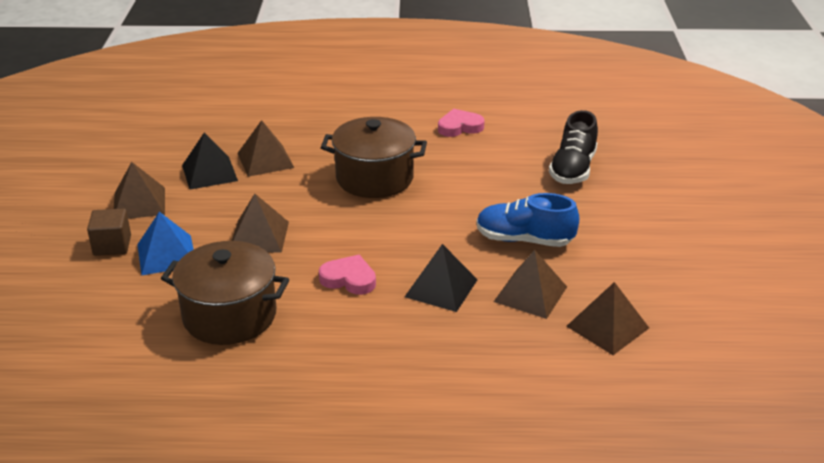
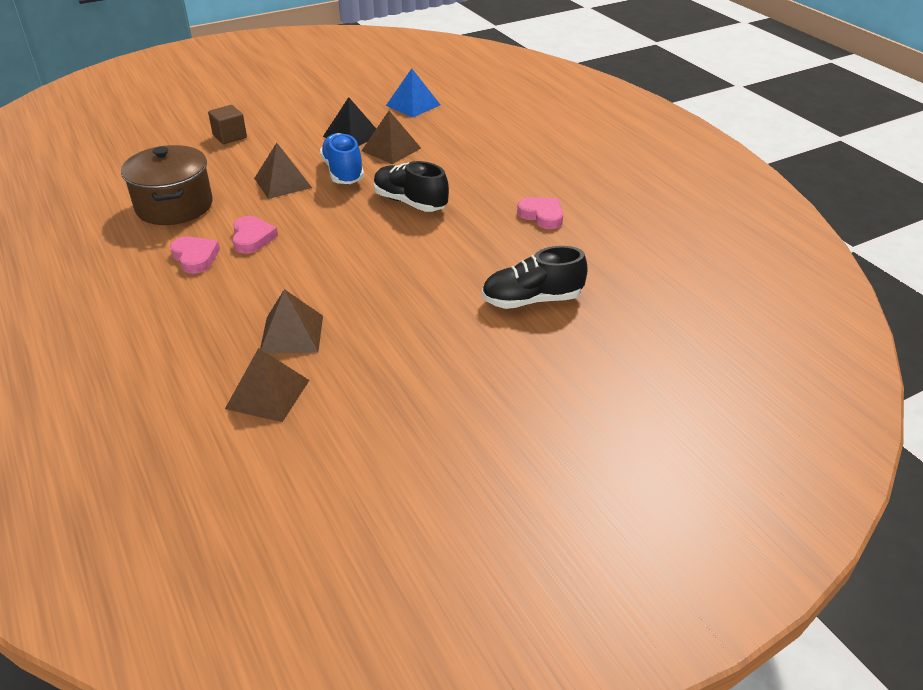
camera: 60 degrees right, 5 degrees up
(139, 203) = (288, 126): brown pyramid -> none
(166, 254) = (232, 158): blue pyramid -> blue pyramid (413, 105)
(351, 322) = (195, 257): none -> pink heart
(374, 178) = (410, 202): brown pot -> black shoe
(441, 288) = (269, 284): black pyramid -> none
(524, 240) = (377, 306): blue shoe -> blue shoe (343, 172)

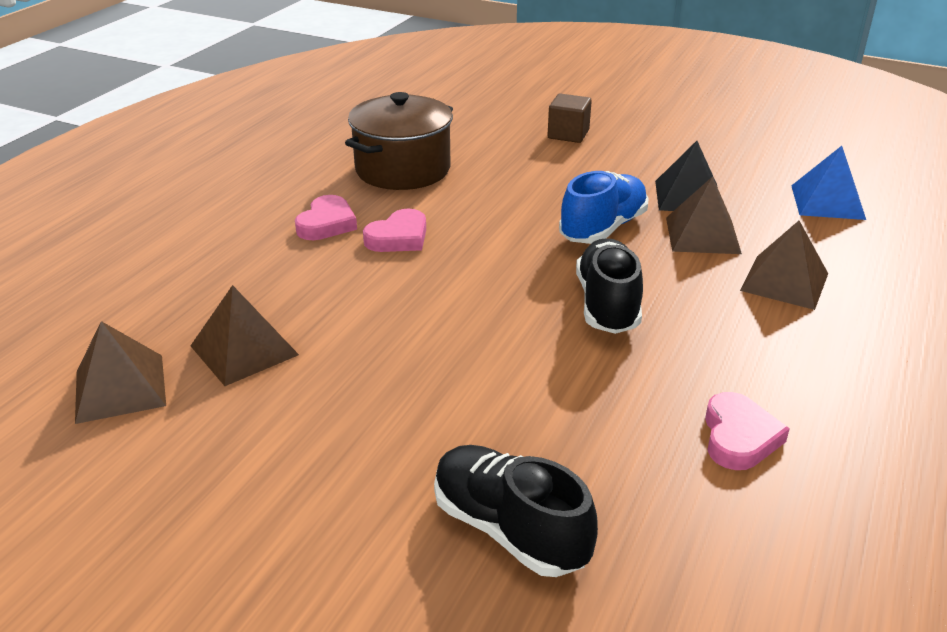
camera: 55 degrees right, 5 degrees down
(283, 183) = (526, 203): brown pyramid -> brown pyramid (784, 281)

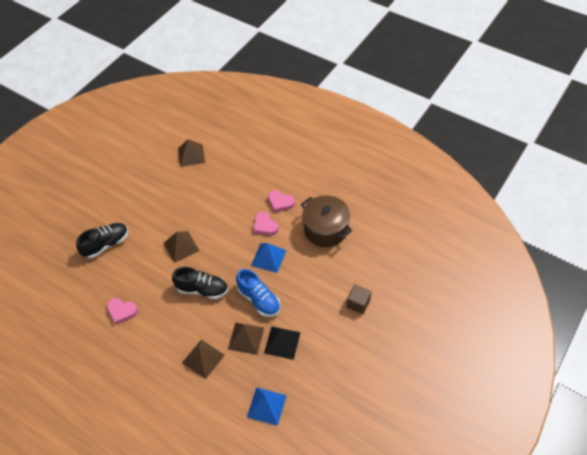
camera: 100 degrees right, 20 degrees up
(244, 350) = (202, 182): brown pyramid -> brown pyramid (181, 246)
(489, 226) = (268, 257): none -> blue pyramid

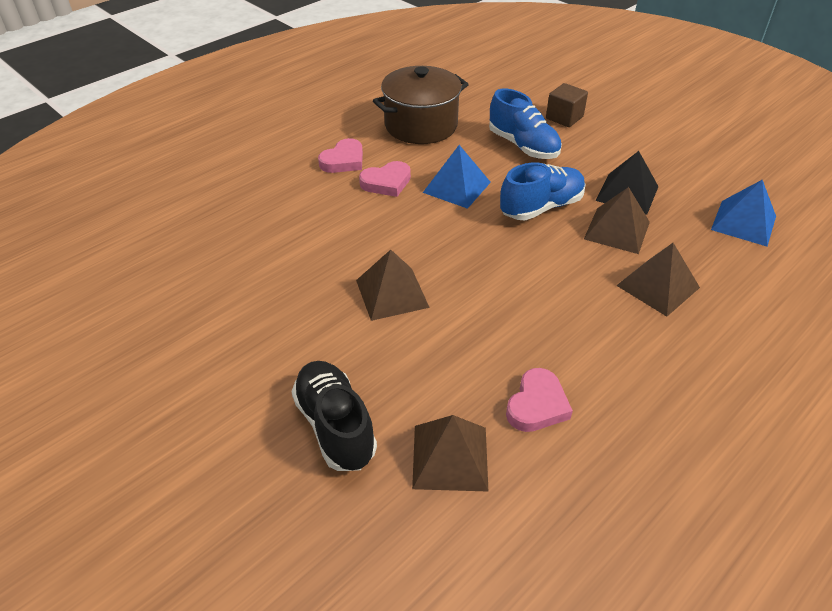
camera: 80 degrees left, 10 degrees down
(191, 155) = (153, 256): brown pyramid -> brown pyramid (450, 457)
(202, 289) = (505, 273): black shoe -> none
(318, 284) = (523, 146): none -> blue shoe

